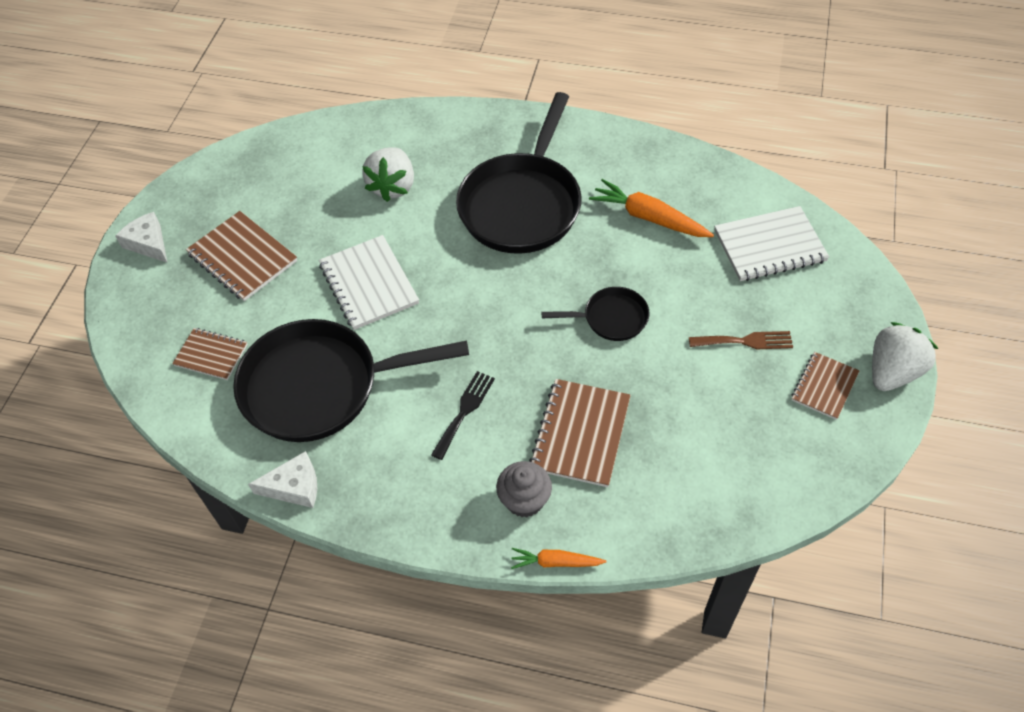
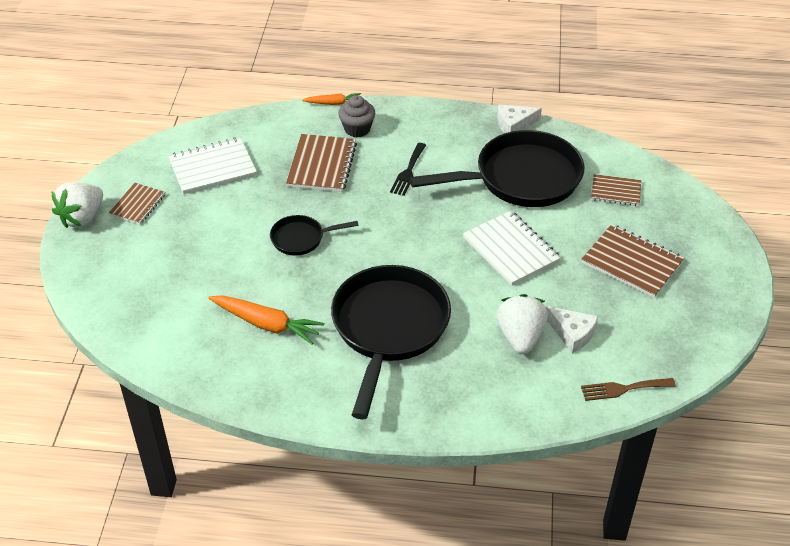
camera: 170 degrees right, 10 degrees down
(148, 243) = (724, 268): white cheese -> white cheese (572, 333)
(745, 341) = (192, 230): brown fork -> brown fork (623, 389)
(769, 246) = (157, 306): white notebook -> white notebook (212, 168)

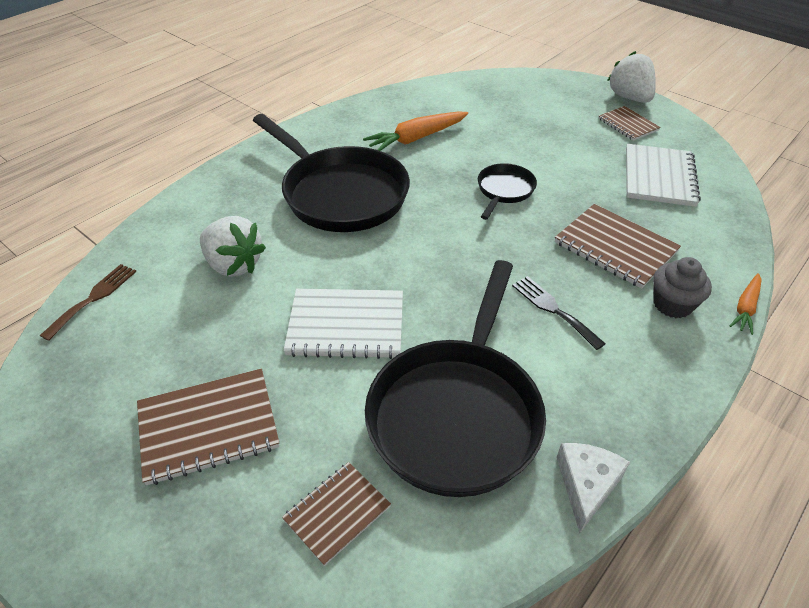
camera: 125 degrees right, 0 degrees up
(572, 333) = (191, 303): white cheese -> none

